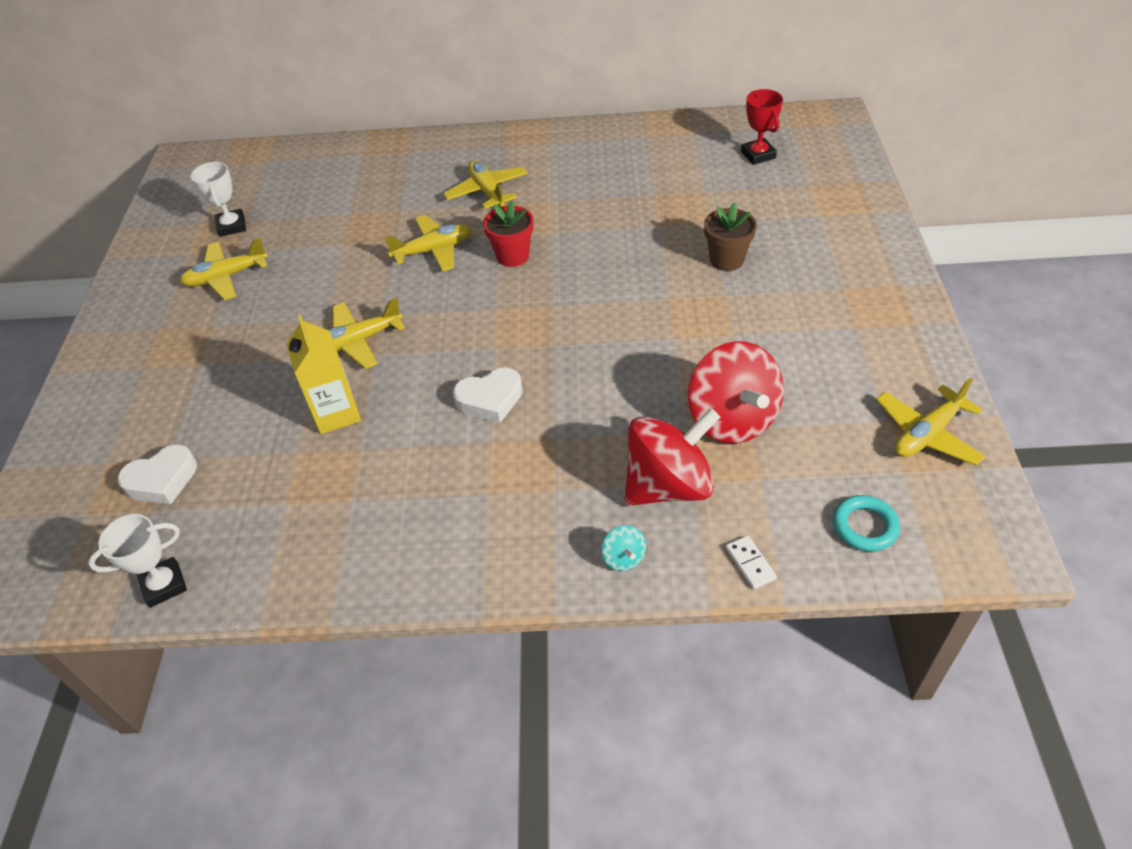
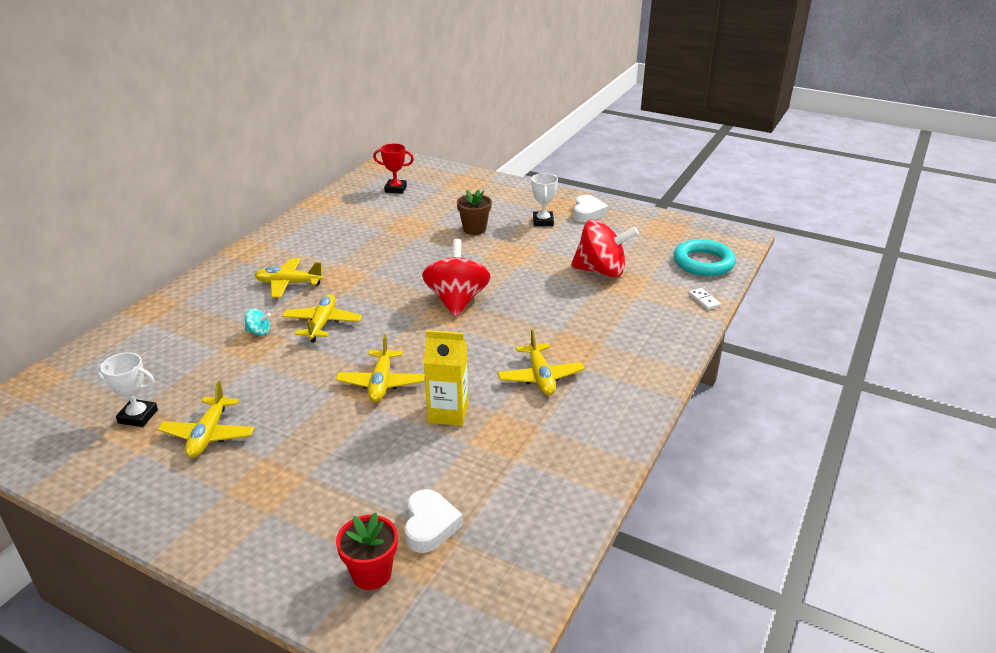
camera: 65 degrees left, 15 degrees down
(164, 585) = (547, 545): white trophy -> white trophy (543, 221)
(490, 400) = (503, 344): white heart -> white heart (588, 213)
(512, 256) = (374, 295): red flower pot -> red flower pot (371, 573)
(623, 558) = (672, 336): turquoise spinning top -> turquoise spinning top (259, 332)
(668, 485) = (632, 305): red spinning top -> red spinning top (457, 301)
(750, 563) = (704, 300): white domino -> white domino turned 60 degrees clockwise
(864, 526) = (703, 263): turquoise ring -> turquoise ring, size x1.67
(927, 434) = (659, 227): yellow plane -> yellow plane (540, 377)

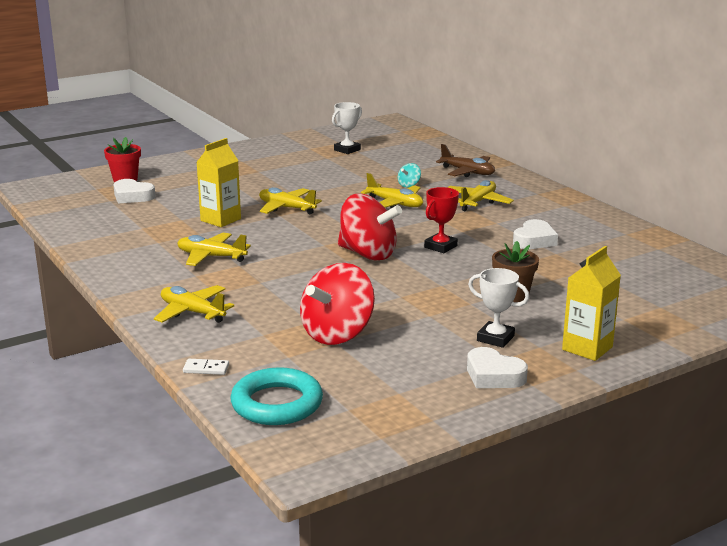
camera: 120 degrees right, 10 degrees down
(197, 310) = (467, 172): none -> brown plane
(208, 435) = (302, 162): yellow plane -> yellow plane (192, 312)
(365, 241) = (534, 240): none -> white heart
(395, 189) = (669, 278): red trophy -> red trophy (440, 246)
(524, 196) = (587, 348): none -> yellow carton

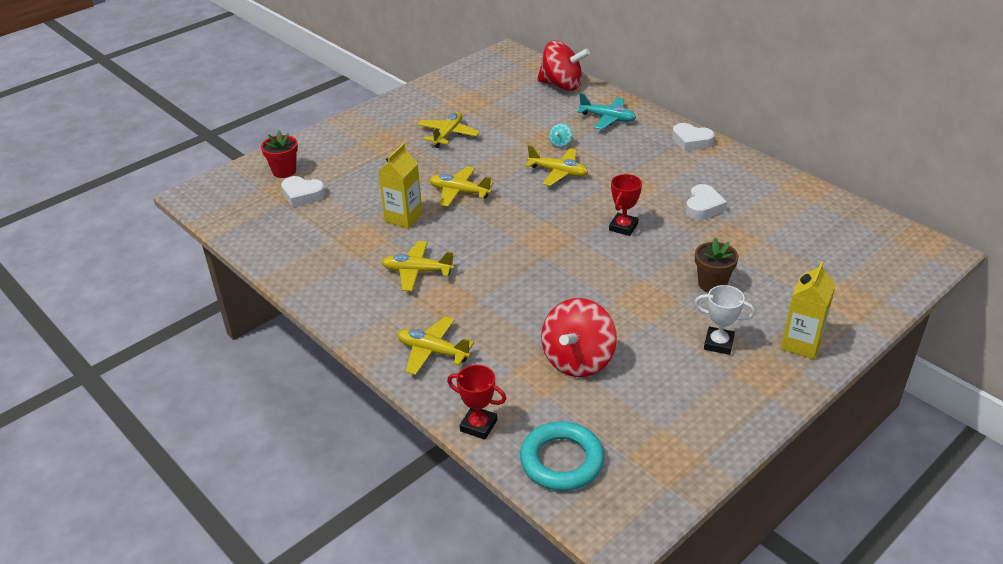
camera: 10 degrees left, 15 degrees up
(206, 369) = (478, 426): white domino -> red trophy
(347, 150) = (482, 100): white trophy -> none
(368, 254) = (561, 247): red spinning top -> red spinning top (561, 85)
(467, 172) = (607, 118): brown plane -> turquoise plane
(478, 202) = (633, 160): yellow plane -> yellow plane (448, 134)
(493, 375) = (735, 392): white heart -> white heart (691, 141)

